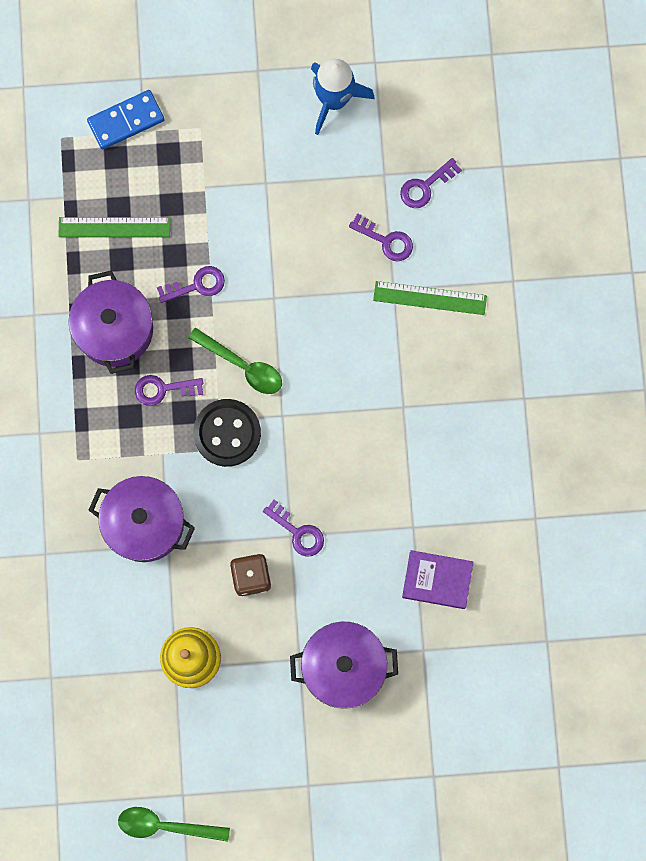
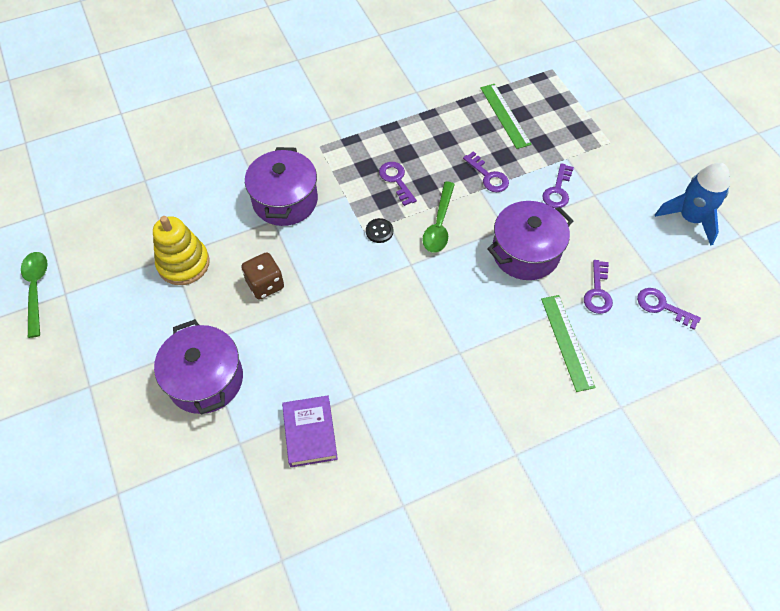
camera: 70 degrees right, 20 degrees down
(115, 330) = (428, 138): purple pot -> purple pot (525, 252)
(126, 121) = (587, 99): blue domino -> none
(227, 433) = (379, 231): black button -> black button, size x0.48
(298, 532) = (315, 306): purple key -> purple key (557, 190)

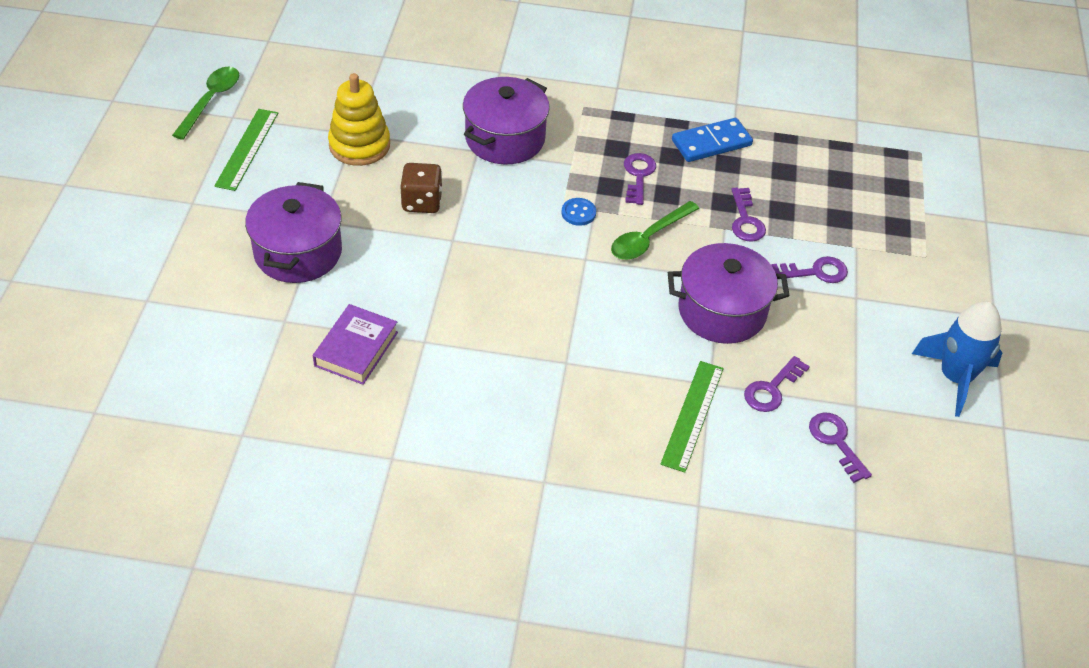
camera: 30 degrees right, 10 degrees down
(379, 231) = (578, 213): black button -> blue button
(423, 130) = (711, 143): none -> blue domino
(504, 115) = (819, 172): green ruler -> green ruler (247, 149)
(557, 190) = (815, 272): purple key -> purple key turned 150 degrees counterclockwise

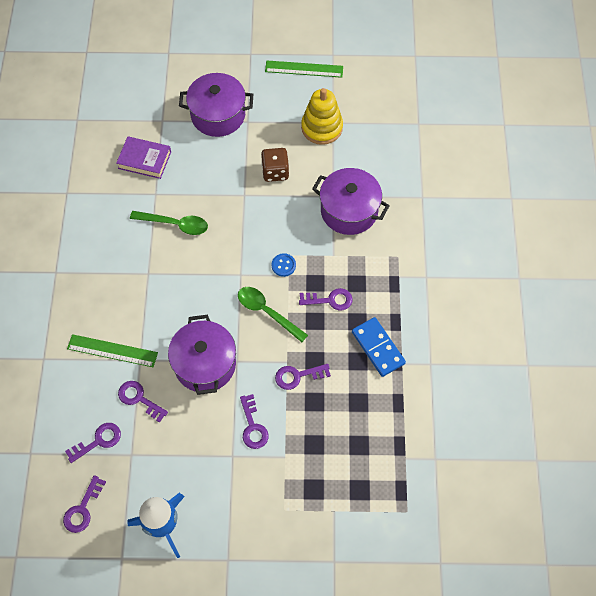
camera: 85 degrees right, 15 degrees up
(211, 101) = (345, 40): green spoon -> green spoon (175, 224)
(938, 467) = (82, 509): none -> purple key

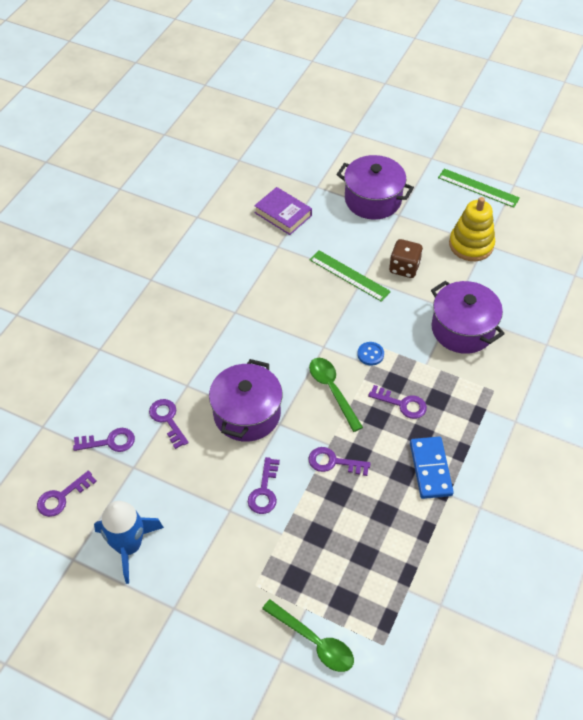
camera: 25 degrees right, 10 degrees down
(112, 350) = (165, 367): green ruler -> green ruler (349, 275)
(175, 224) = (283, 279): green spoon -> green spoon (314, 641)

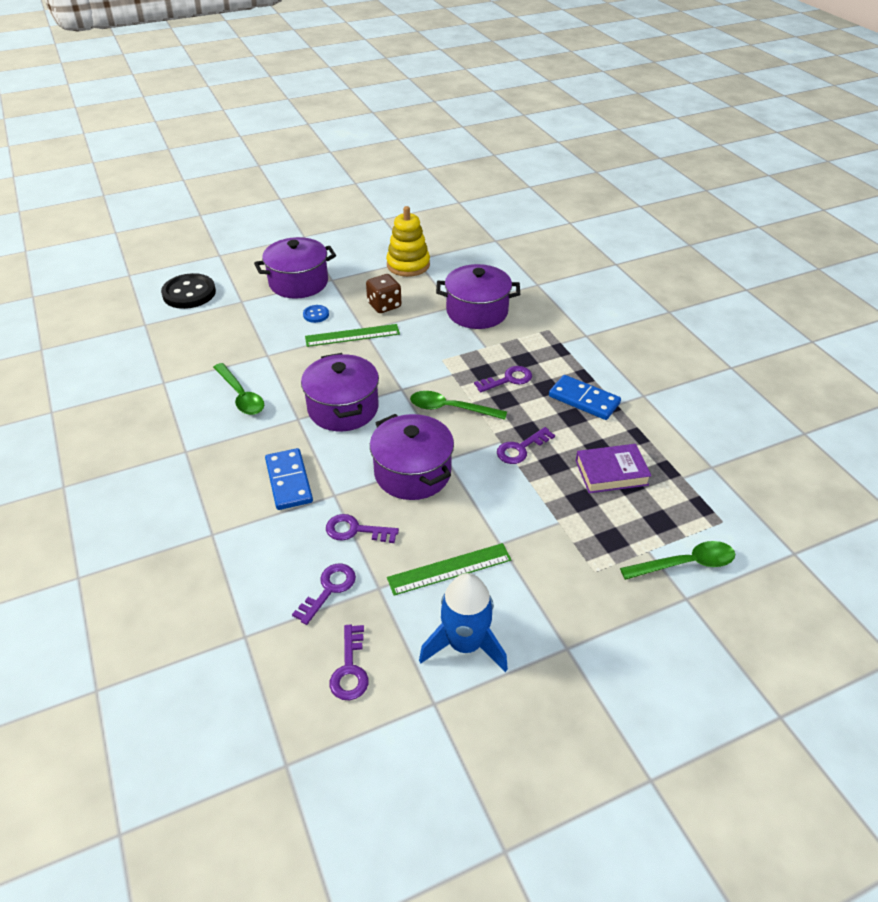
camera: 50 degrees left, 10 degrees down
(175, 352) = (288, 481): none -> blue domino
(225, 265) = (241, 396): none -> green spoon
(264, 491) = (504, 508): purple key -> none
(269, 329) = (343, 408): none -> purple pot
(283, 214) = (240, 333): purple book -> purple book (611, 473)
(293, 153) = (189, 293): none -> black button
(370, 354) = (441, 368): blue button -> blue button (316, 315)
(478, 188) = (363, 233): green ruler -> green ruler (449, 569)

